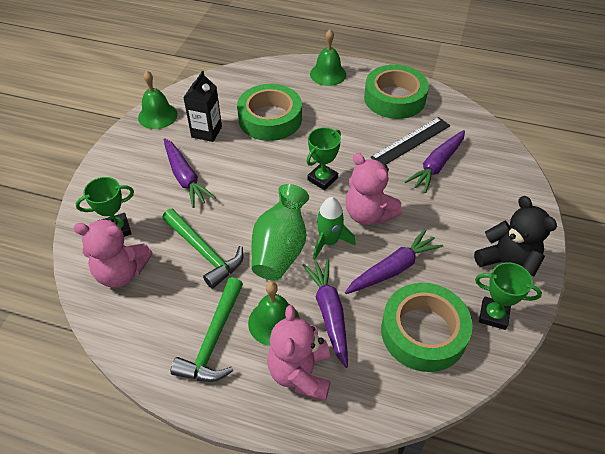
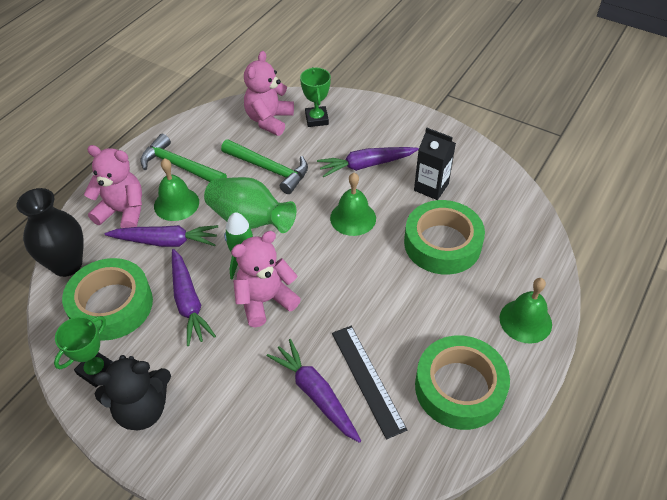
camera: 105 degrees right, 0 degrees up
(157, 116) = (466, 152): green bell -> green bell (353, 218)
(204, 252) = (269, 169): green hammer -> green hammer turned 120 degrees counterclockwise
(322, 179) = (330, 272): green trophy -> none
(393, 400) = (67, 264): none -> black vase

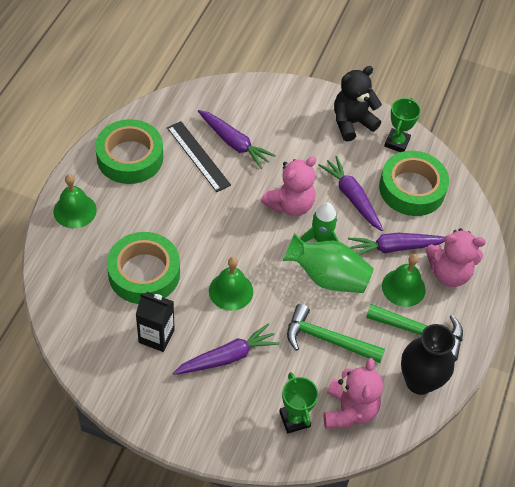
camera: 165 degrees right, 5 degrees up
(67, 264) = (467, 218): black vase -> black vase (419, 381)

